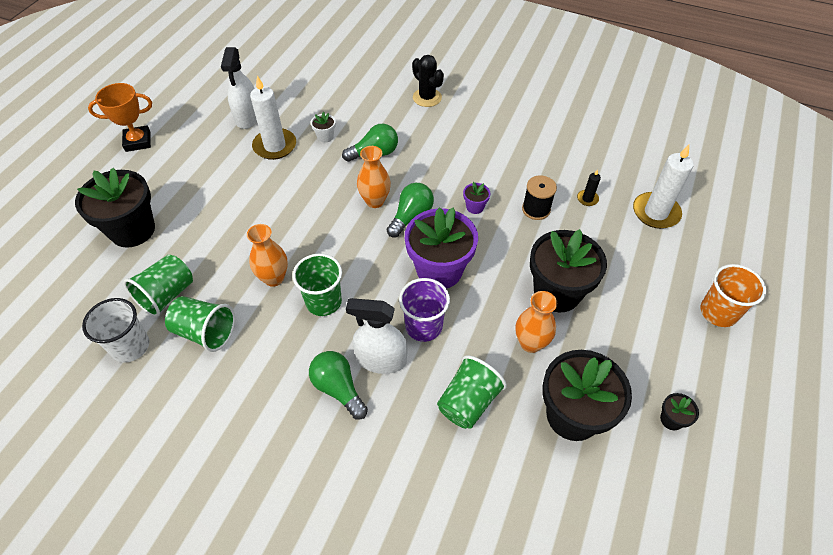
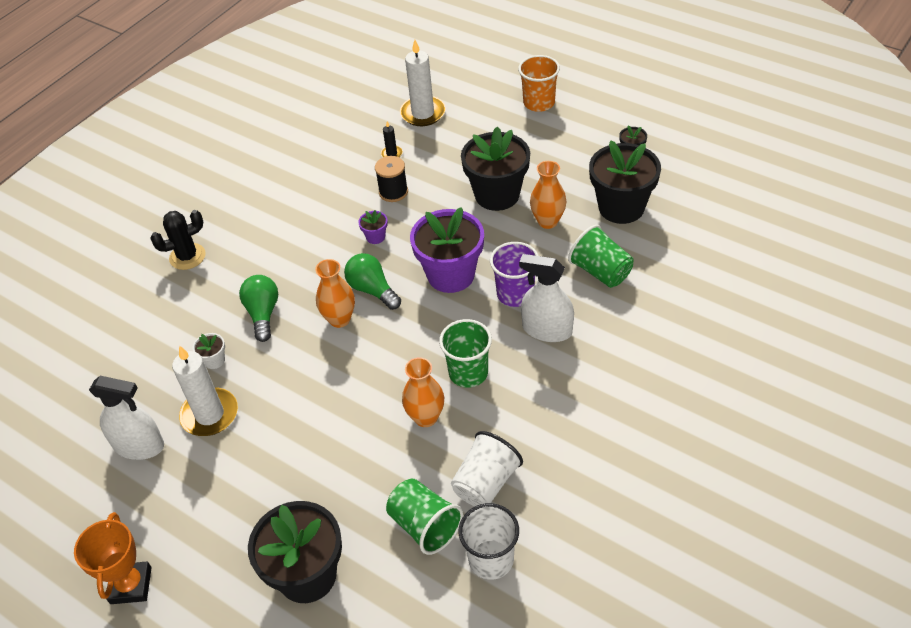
camera: 75 degrees left, 5 degrees down
(205, 332) = (486, 483): green cup -> white cup
(338, 388) = (573, 365): green light bulb -> none
(381, 359) = (547, 330): white spray bottle -> white spray bottle turned 90 degrees clockwise

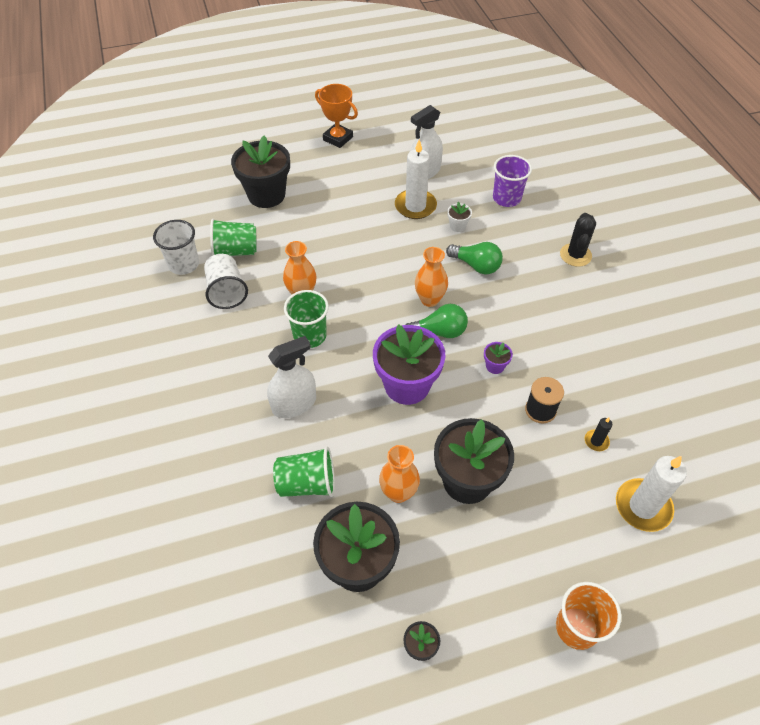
camera: 125 degrees right, 5 degrees up
(515, 294) = (346, 410): purple cup -> purple cup (506, 198)

